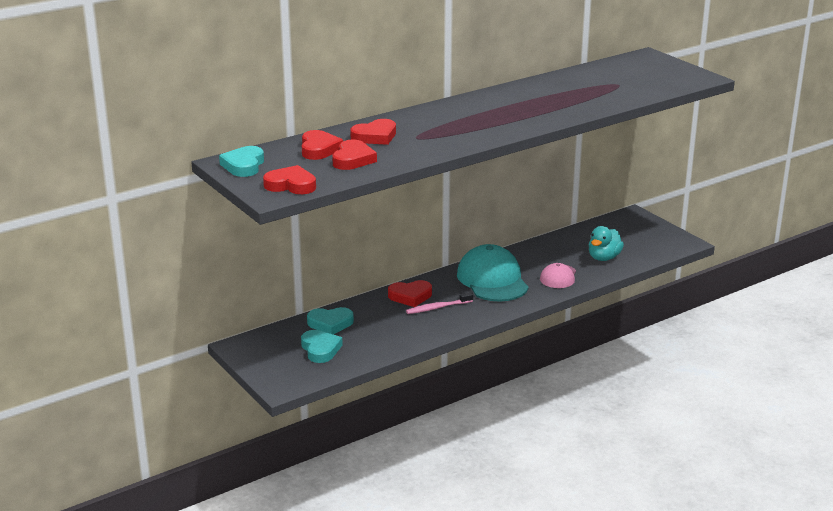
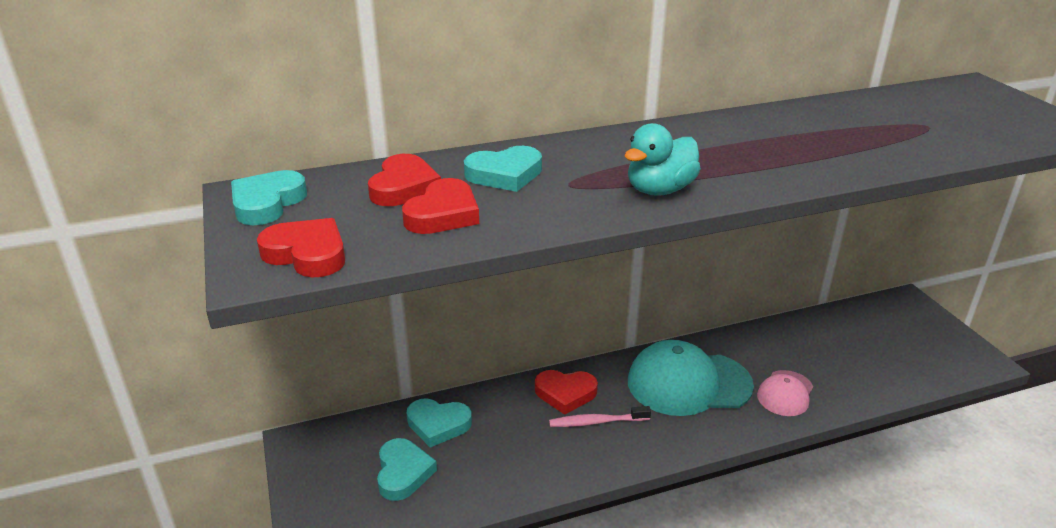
camera: 15 degrees right, 5 degrees up
(375, 136) = (505, 174): red heart -> turquoise heart
(492, 280) = (688, 383): turquoise cap -> turquoise cap turned 90 degrees counterclockwise
(604, 258) = (858, 369): turquoise duck -> turquoise duck (659, 190)

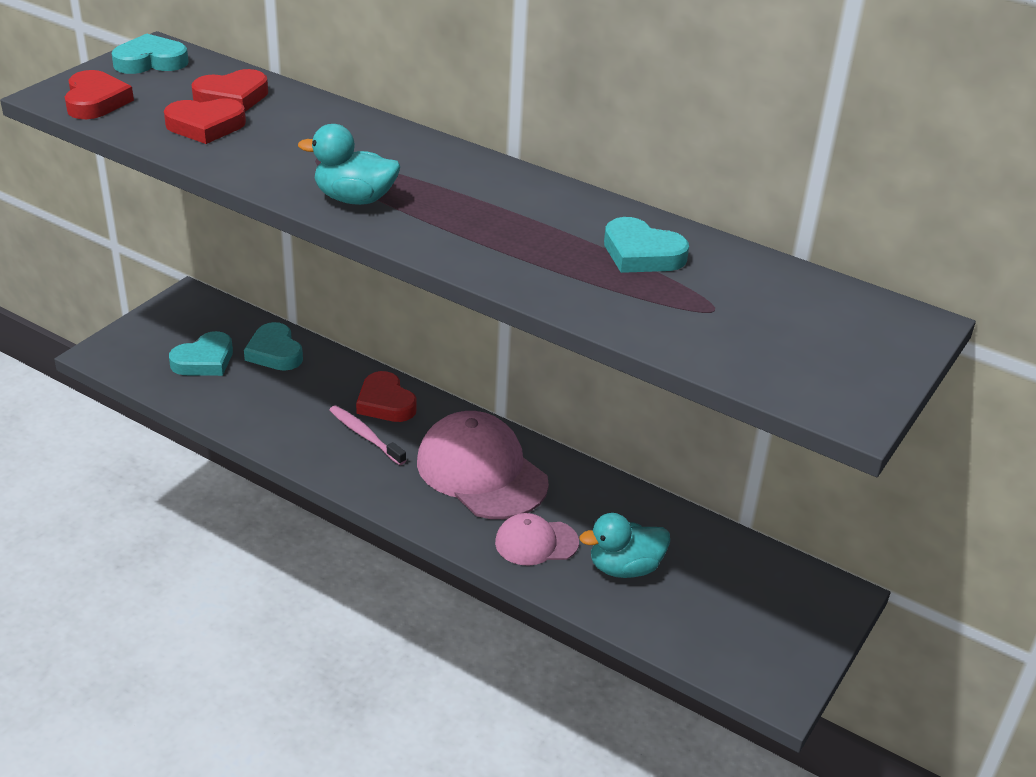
camera: 50 degrees right, 5 degrees up
(505, 174) = (302, 127): turquoise heart -> turquoise heart (641, 254)
(688, 383) = (481, 472): turquoise cap -> pink cap
(835, 367) = (624, 567): none -> turquoise duck

